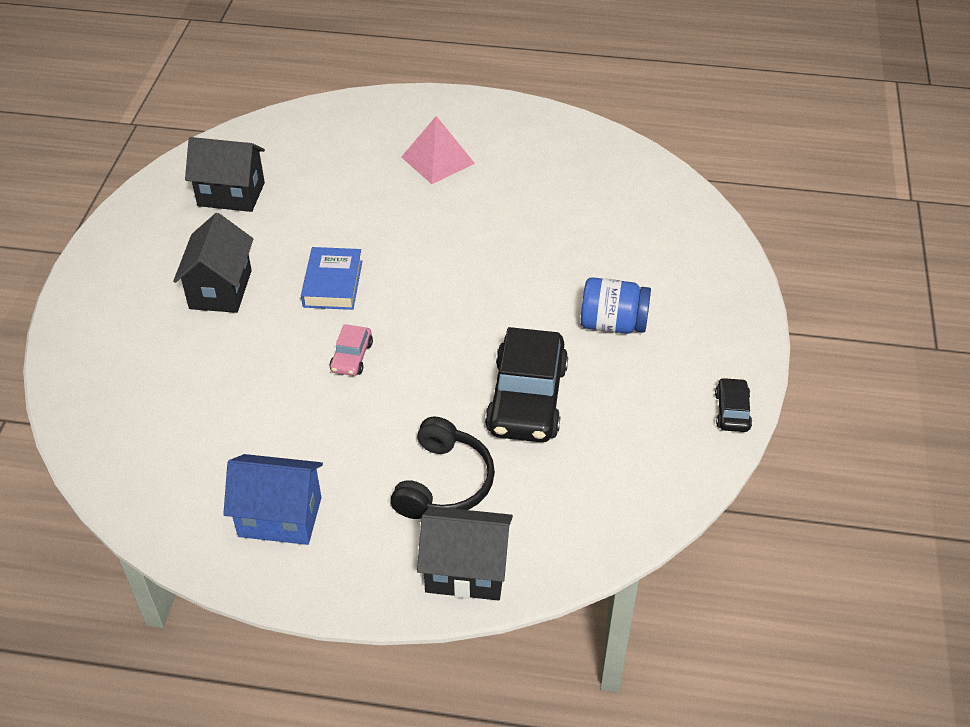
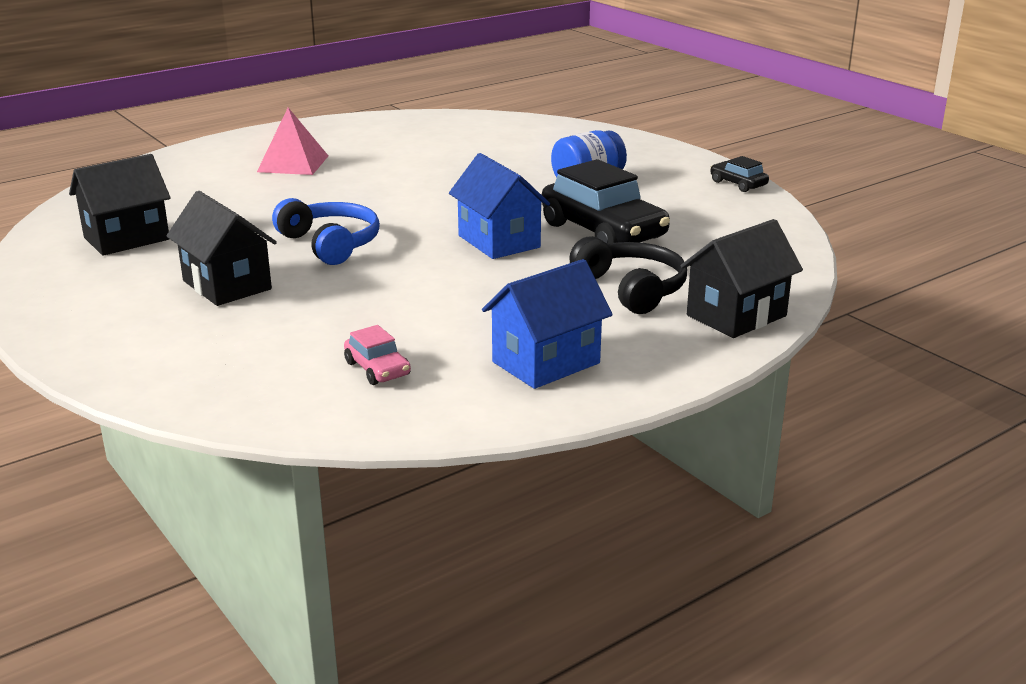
camera: 45 degrees left, 20 degrees down
(332, 284) = (330, 244): blue book -> blue headphones
(351, 357) = (427, 268): pink car -> pink car (377, 369)
(438, 358) = (499, 241): none -> blue house

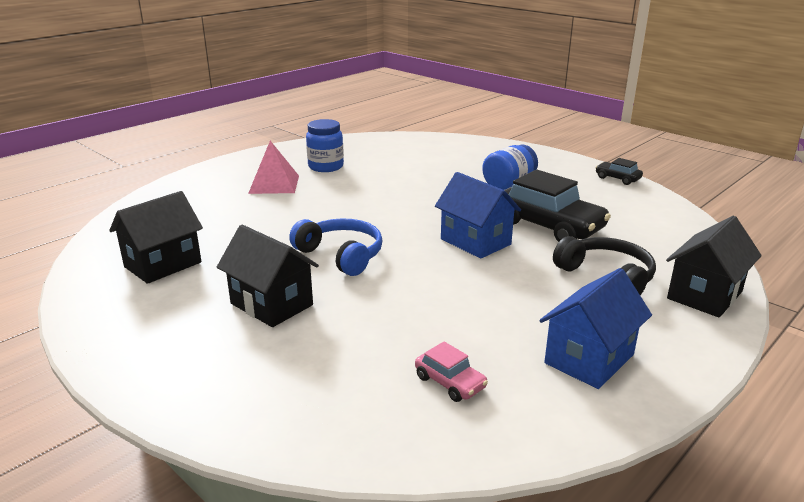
camera: 10 degrees left, 0 degrees up
(367, 147) = (326, 167): none -> blue jar

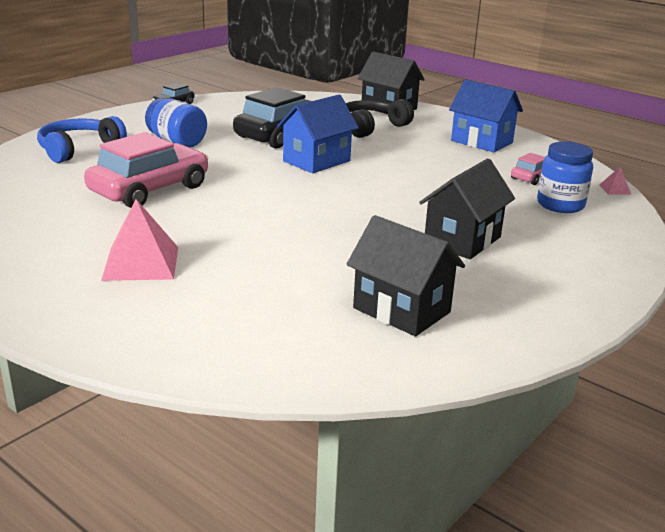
camera: 95 degrees left, 0 degrees up
(326, 167) = (81, 231): blue jar -> blue jar (560, 205)
(341, 255) = (355, 214): blue headphones -> blue headphones (79, 149)
(397, 180) = (149, 189): none -> pink car
(408, 461) = (615, 189): none -> pink pyramid

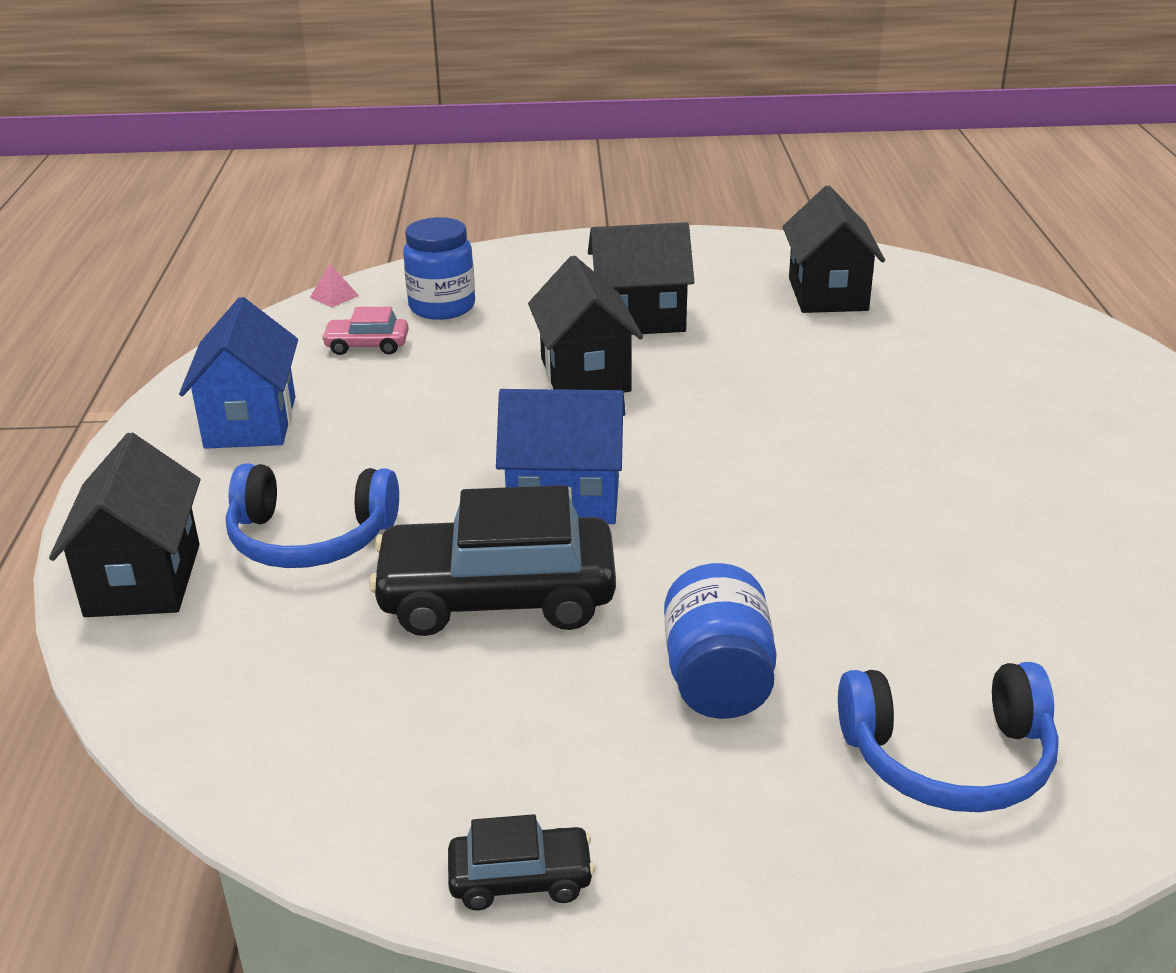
camera: 130 degrees left, 5 degrees up
(141, 263) = (1037, 435): pink pyramid -> none
(149, 189) = (911, 558): pink car -> none
(371, 127) = (310, 538): black headphones -> blue headphones
(416, 203) = (585, 375): none -> black house

